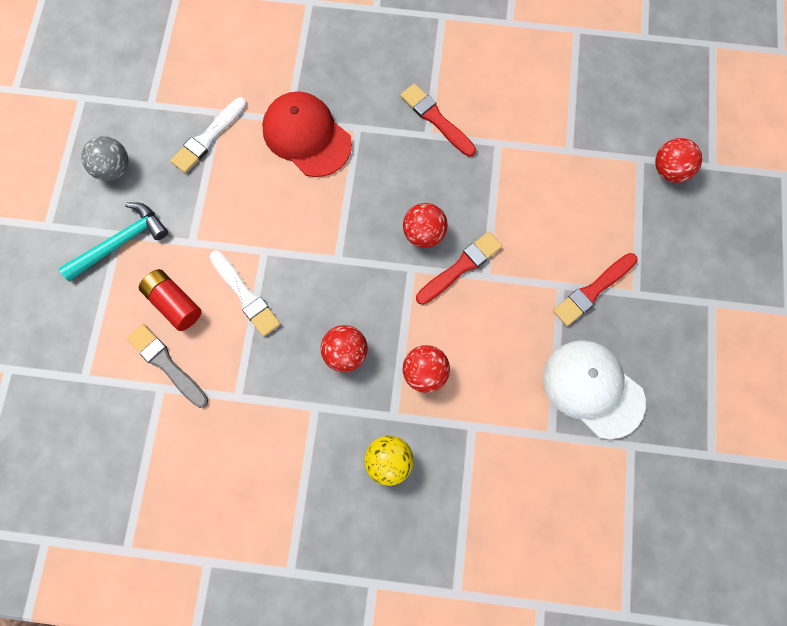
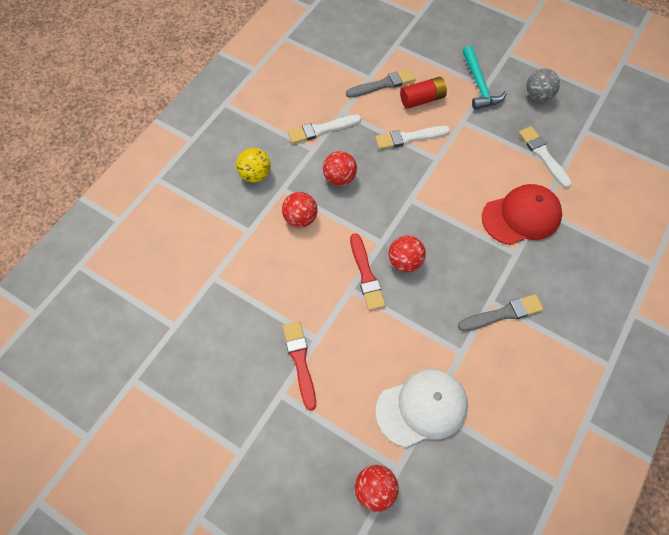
camera: 115 degrees right, 10 degrees down
(279, 411) = (322, 129): none -> white brush
(436, 119) = (503, 314): red brush -> grey brush
(593, 389) = (228, 321): white cap -> white cap (422, 408)

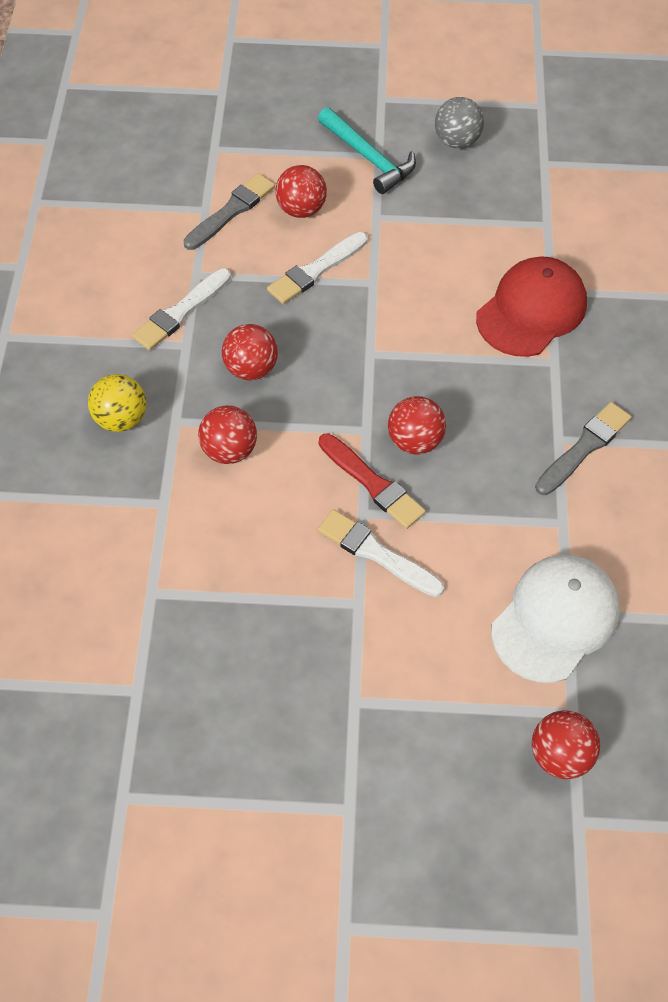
camera: 30 degrees left, 5 degrees down
(300, 361) = (354, 644): red brush -> none
(422, 99) = (301, 209): red battery -> red ball
(543, 155) = (511, 218): white brush -> white brush (376, 553)

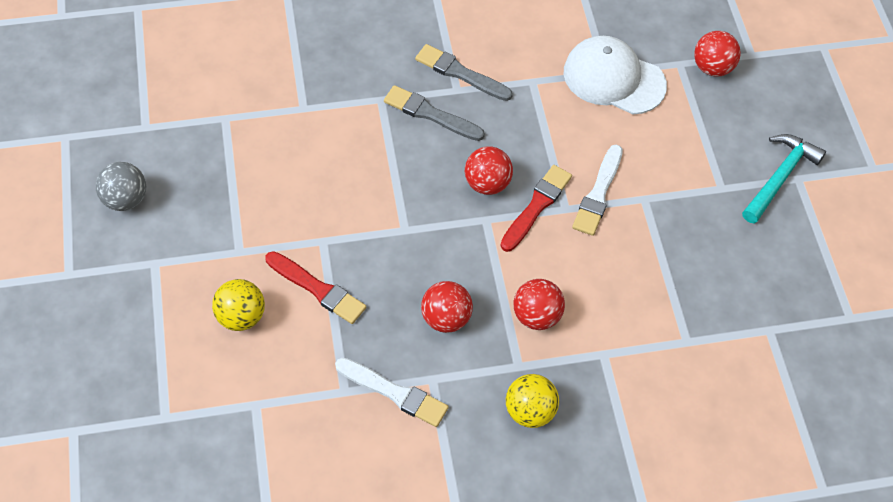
camera: 105 degrees left, 0 degrees up
(231, 211) = (254, 379): grey brush -> grey brush (430, 114)
(301, 209) = (241, 317): red ball -> yellow ball
(316, 270) = (317, 289): white brush -> red brush
(368, 158) = (159, 271): turquoise hammer -> turquoise hammer (779, 177)
(531, 310) = (329, 119): red cap -> none

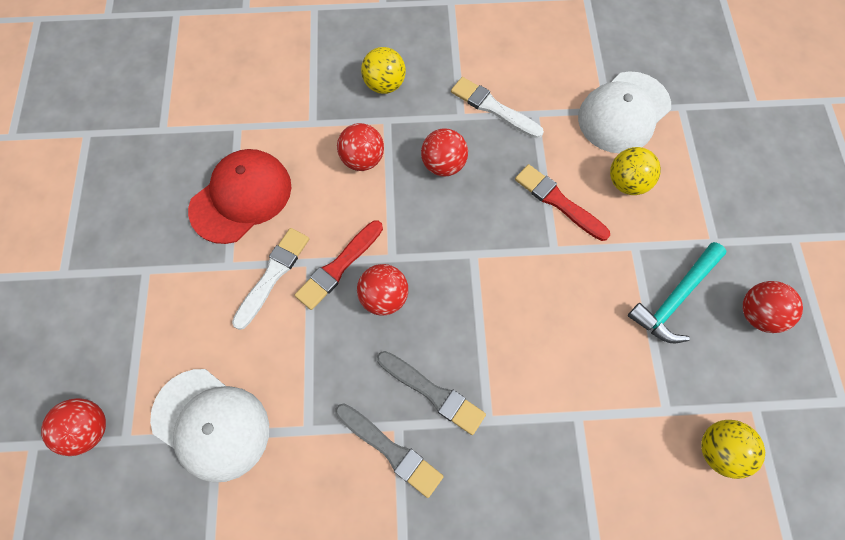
camera: 170 degrees left, 10 degrees up
(125, 199) = (758, 314): grey ball -> red ball
(184, 94) = (719, 450): none -> yellow ball
(237, 402) = (623, 112): none -> white cap
(654, 263) = (241, 197): none -> red cap
(779, 177) = (80, 276): turquoise hammer -> turquoise hammer (675, 298)

